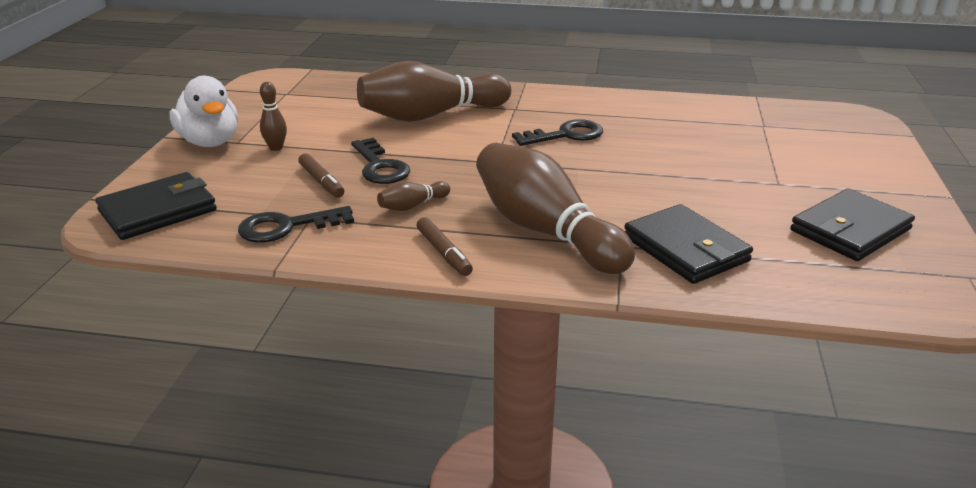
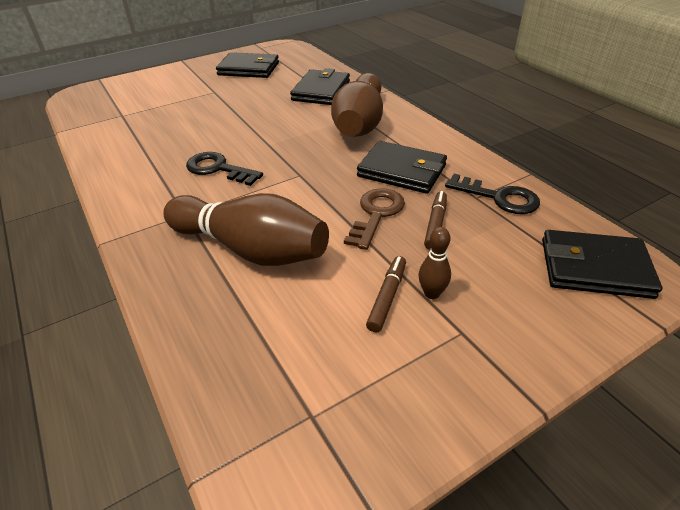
camera: 130 degrees left, 10 degrees up
(210, 142) = (492, 353): white duck -> none
(380, 166) = (376, 214): black key -> brown key
(412, 206) = (401, 171): brown bowling pin -> black wallet
(444, 253) = (426, 137): brown marker -> brown marker (387, 297)

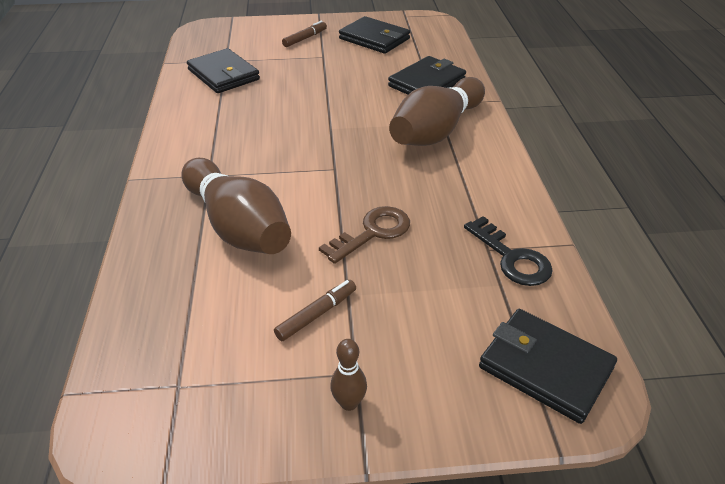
camera: 25 degrees right, 0 degrees up
(218, 169) = (268, 140): black key -> none
(401, 171) = (435, 196): black wallet -> black wallet (223, 75)
(432, 293) = (359, 327): brown bowling pin -> brown bowling pin (349, 403)
(435, 224) = (421, 263): brown marker -> brown marker (305, 38)

